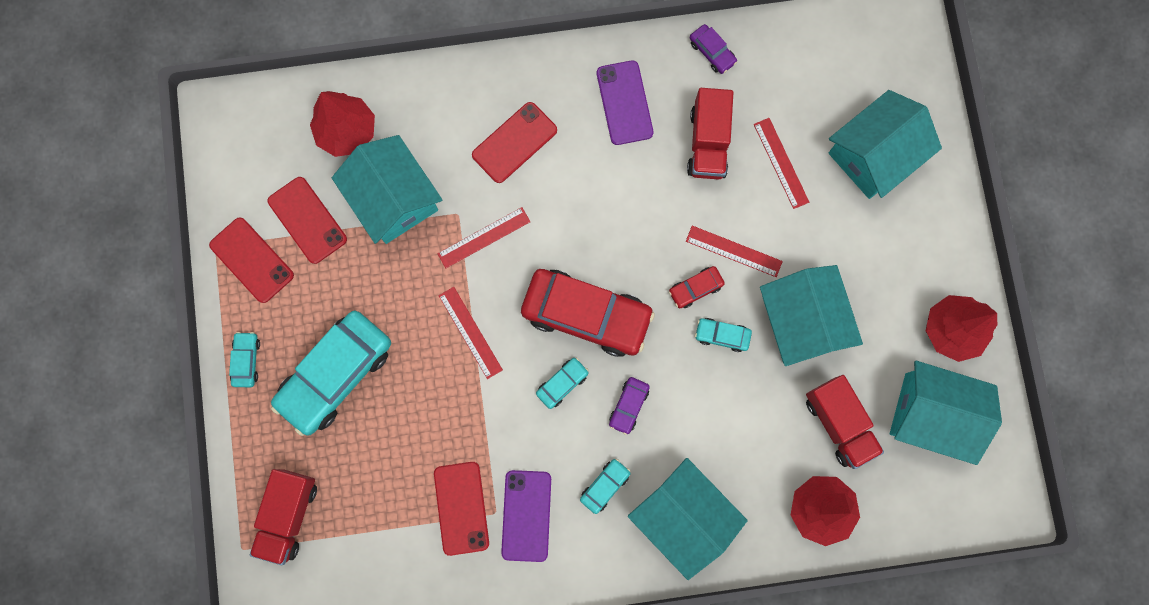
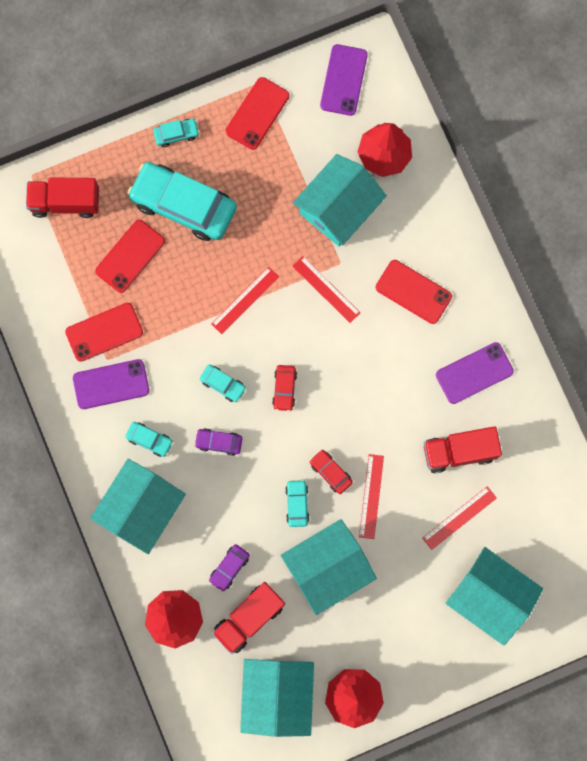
camera: 75 degrees right, 0 degrees up
(244, 152) = (344, 80): none -> purple phone
(307, 220) = (302, 146): red phone -> red phone (130, 256)
(586, 315) = (284, 389): red car -> red car, size x0.43
(712, 52) = (541, 435): purple car -> purple car (229, 568)

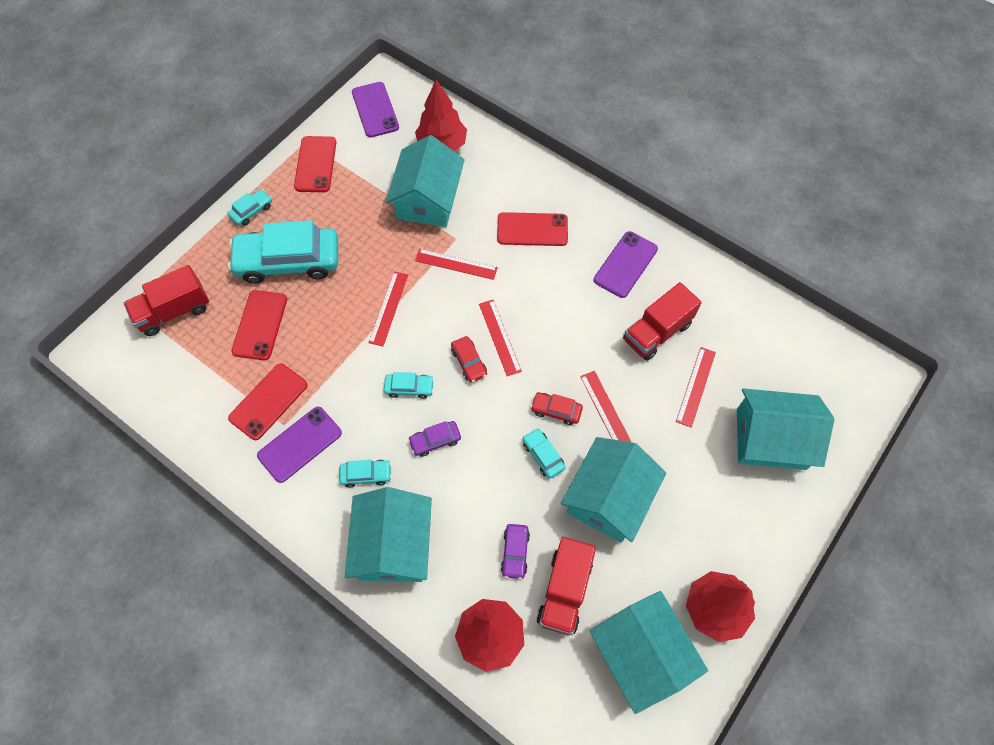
camera: 30 degrees left, 15 degrees down
(323, 380) = (499, 337): none -> red ruler

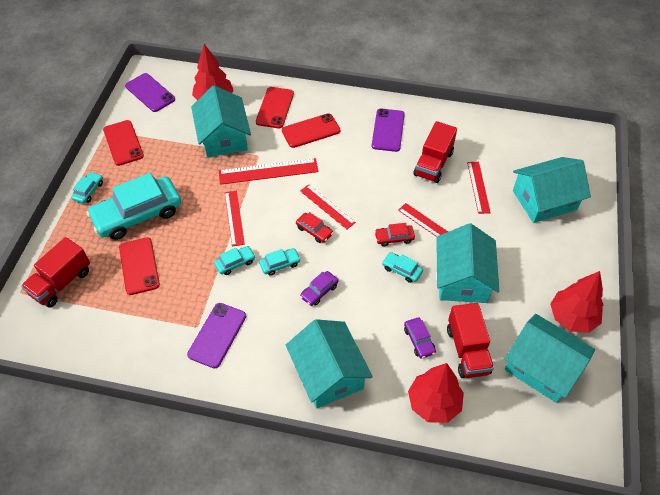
camera: 25 degrees left, 10 degrees down
(268, 401) = (175, 316): red phone -> red phone (275, 108)
(366, 475) = (280, 335): turquoise car -> turquoise car (235, 263)
(456, 264) = (268, 171): red ruler -> red ruler, size x1.51

